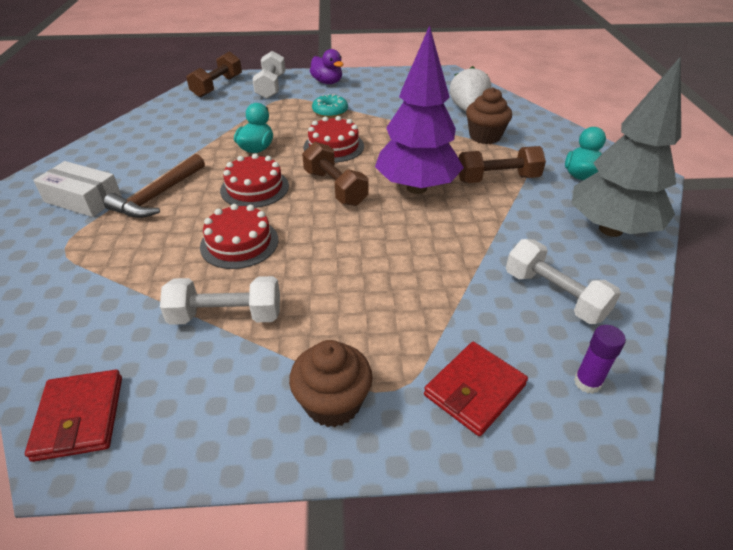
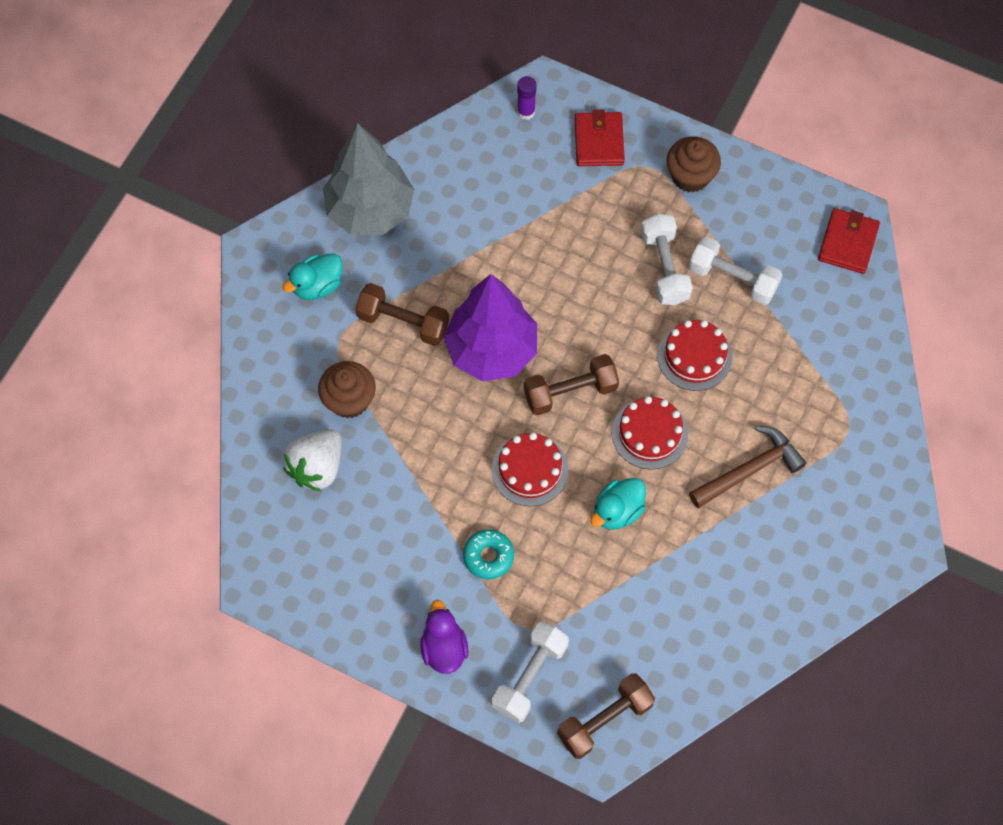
camera: 150 degrees left, 25 degrees up
(83, 199) = (825, 502): white box -> none
(335, 188) = (570, 392): brown dumbbell -> brown dumbbell turned 75 degrees clockwise
(474, 390) = (599, 141): red wallet -> red wallet turned 75 degrees counterclockwise
(554, 295) = (482, 177): white dumbbell -> white dumbbell (664, 267)

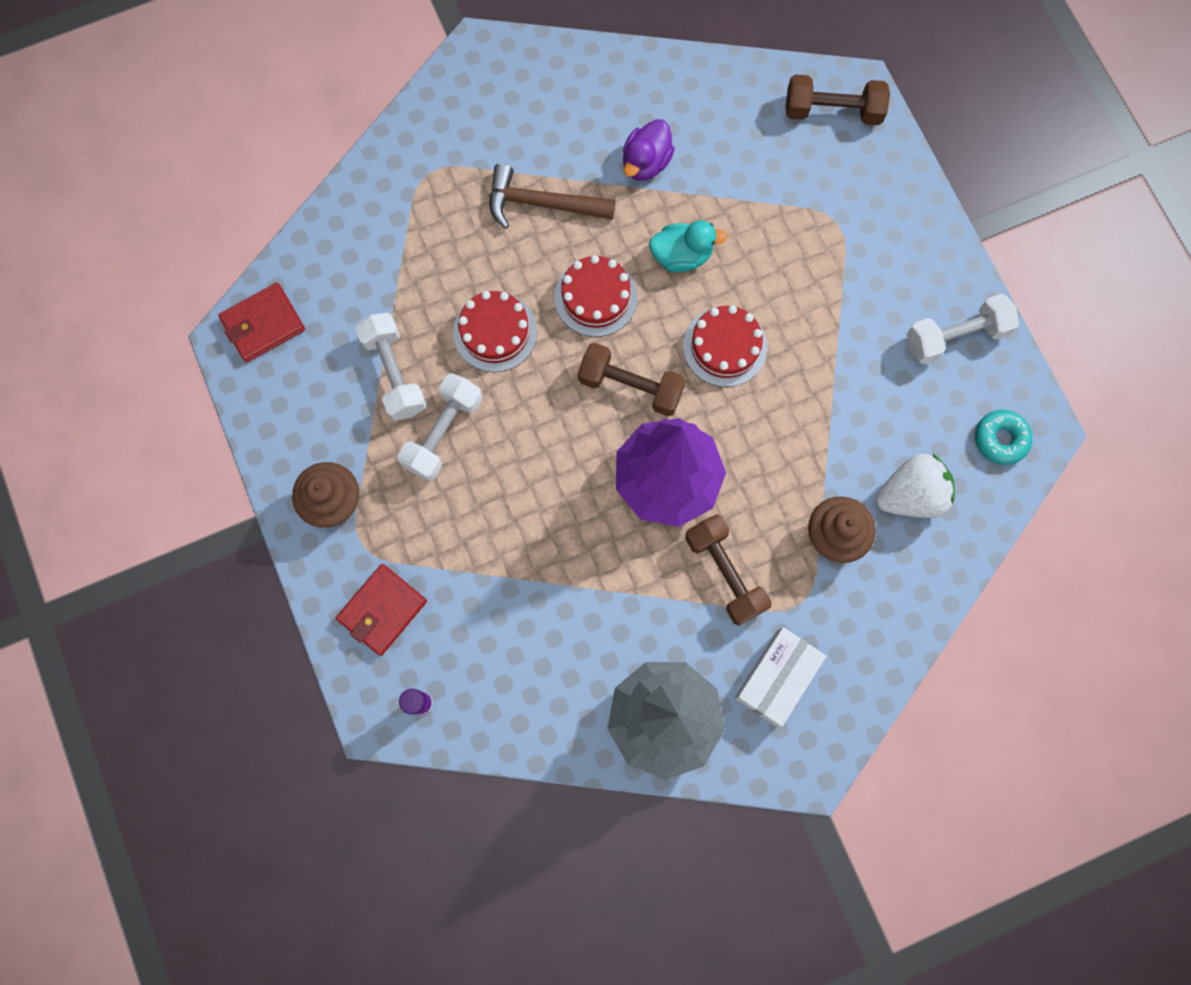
camera: 140 degrees left, 10 degrees up
(317, 286) = (777, 678): turquoise duck -> white box
(444, 648) = (917, 258): purple duck -> purple duck (646, 163)
(488, 556) = (821, 302): turquoise donut -> turquoise donut (1000, 439)
(530, 676) = (864, 185): white dumbbell -> white dumbbell (955, 336)

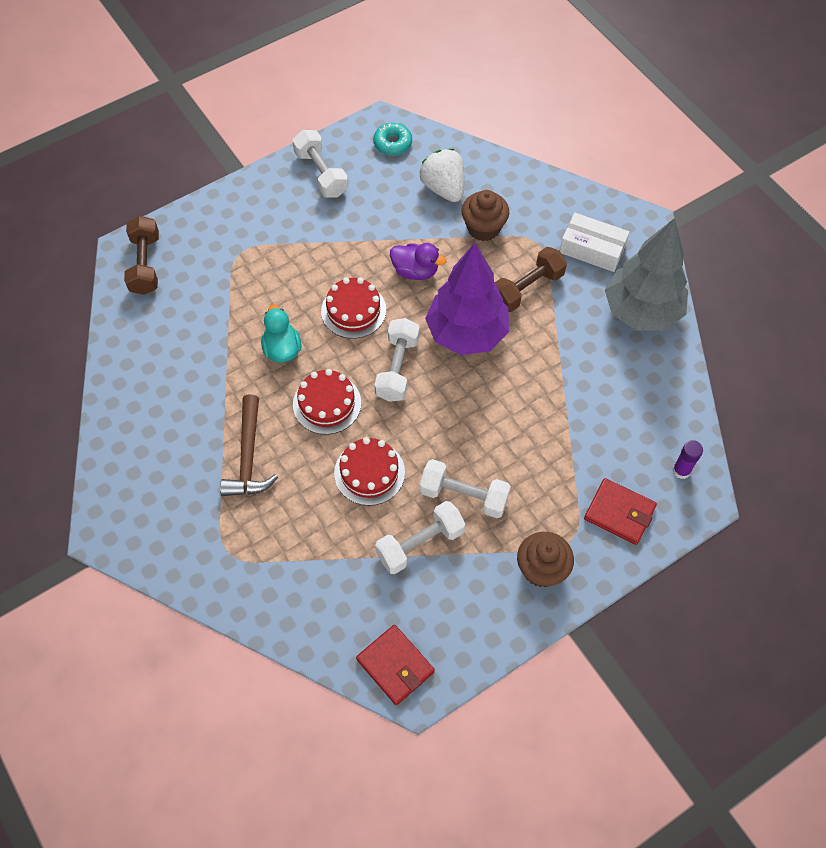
camera: 100 degrees left, 15 degrees down
(630, 386) = (397, 368): brown dumbbell -> white dumbbell
(646, 163) = (202, 385): purple duck -> purple duck (415, 271)

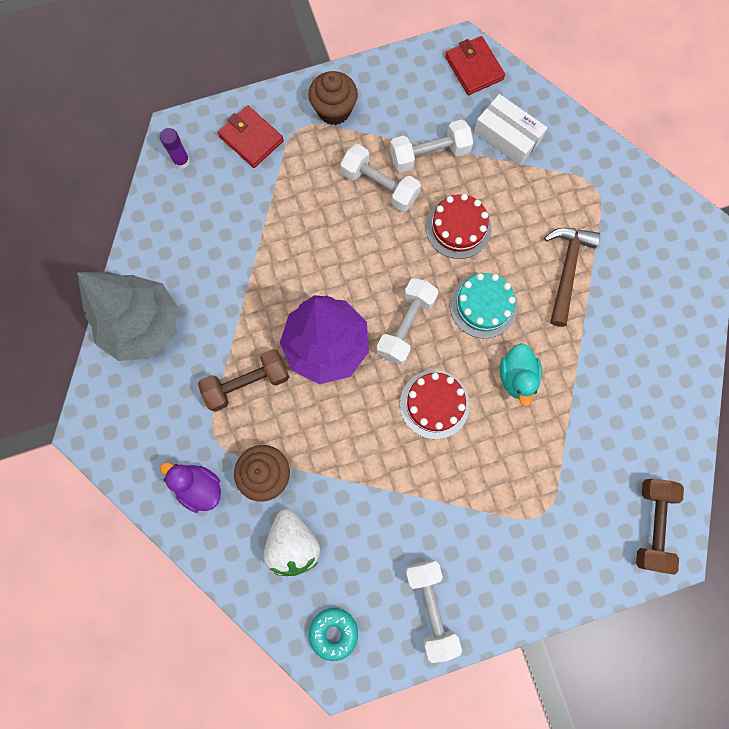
camera: 165 degrees left, 15 degrees up
(327, 403) = (483, 305): red cake -> turquoise cake
(415, 271) = (357, 436): purple duck -> purple duck (199, 487)
(592, 249) = (160, 414): white box -> white box (507, 136)

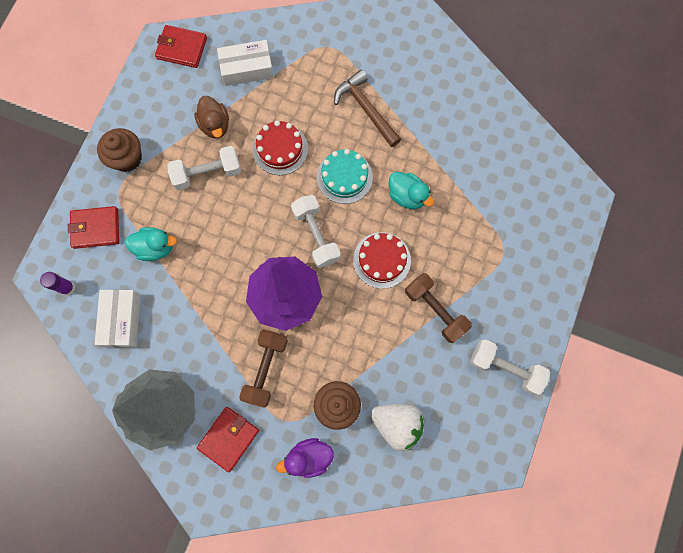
camera: 50 degrees left, 0 degrees up
(161, 403) = (228, 438): none -> red wallet
(190, 227) = (122, 320): none -> white box
(276, 200) = (156, 247): none -> turquoise duck
(333, 632) = (473, 443): turquoise donut -> none
(429, 155) = (215, 125): white dumbbell -> brown duck
(651, 525) = (560, 195): brown dumbbell -> brown dumbbell (435, 310)

